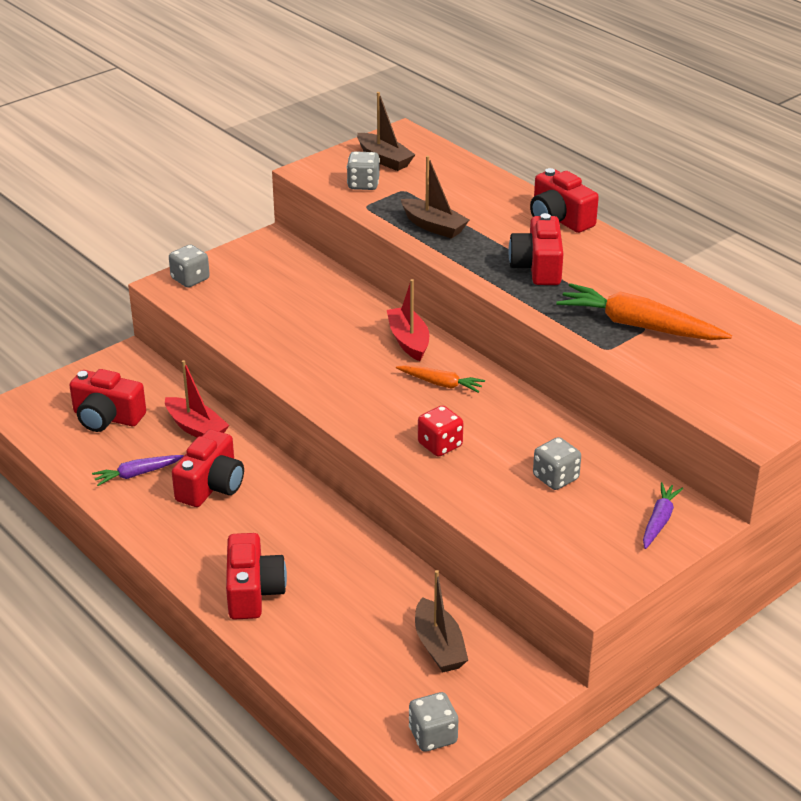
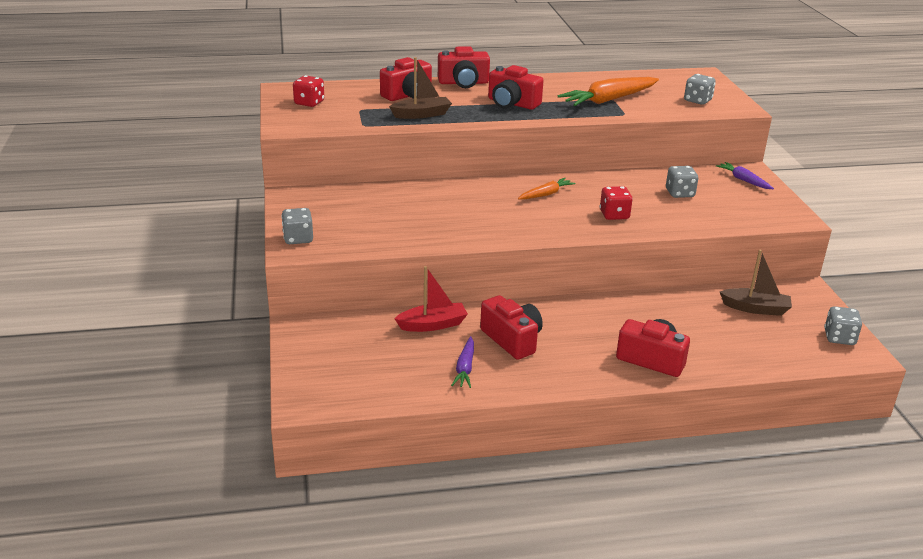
camera: 60 degrees left, 5 degrees down
(107, 417) = (372, 360): red camera -> red camera (408, 95)
(363, 184) = (333, 117): grey dice -> grey dice (697, 100)
(384, 159) = (309, 103): brown boat -> red dice
(408, 341) = (484, 189): red boat -> none

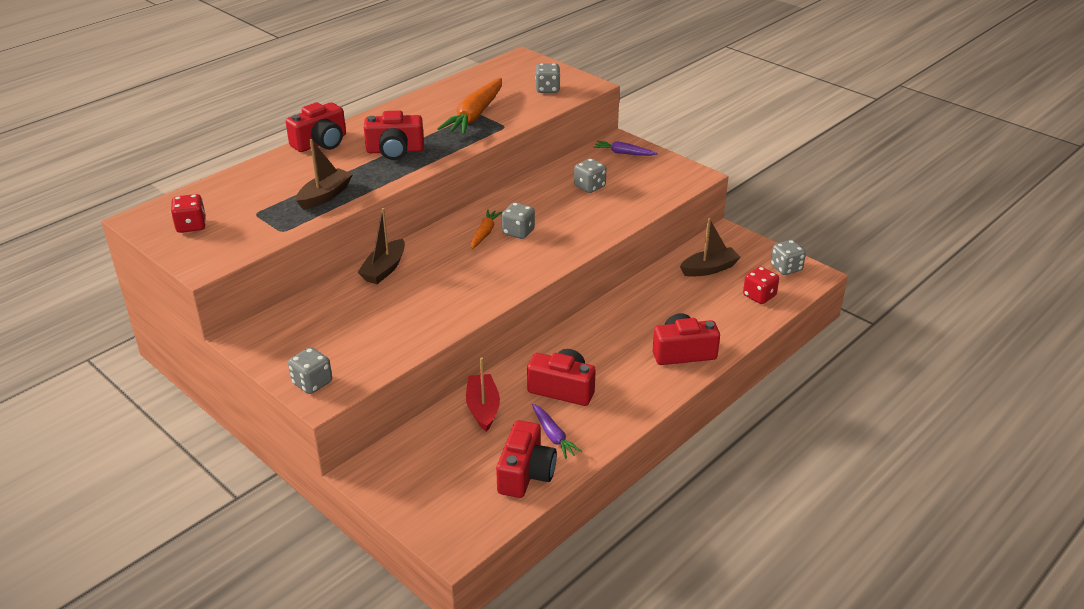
camera: 35 degrees left, 5 degrees up
(408, 95) = (284, 178): red camera -> red camera (525, 473)
(432, 325) = (483, 408): red boat -> red boat turned 45 degrees counterclockwise
(438, 190) = (384, 269): none -> brown boat
(575, 203) = (518, 232): none -> grey dice
(614, 215) = (562, 231): red dice -> red dice (759, 296)

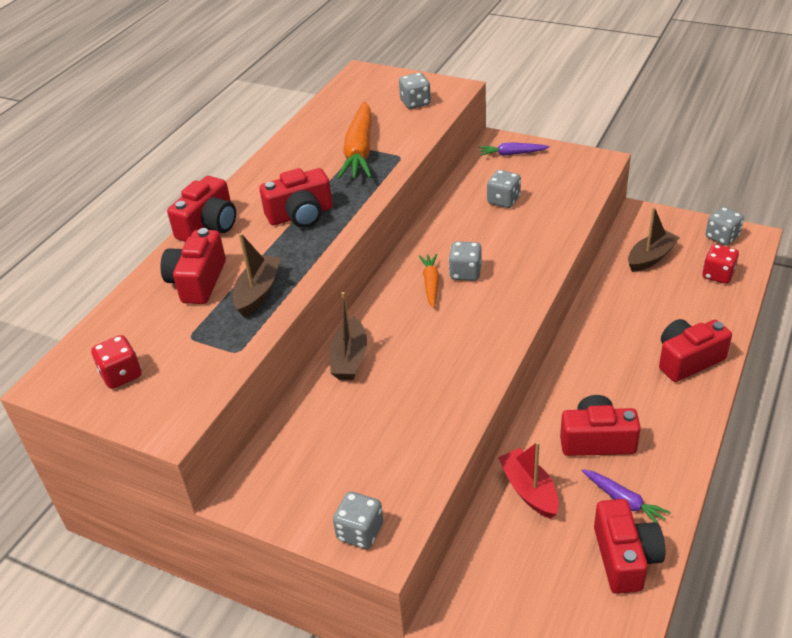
camera: 15 degrees left, 5 degrees up
(286, 178) = (197, 281): none -> red camera

